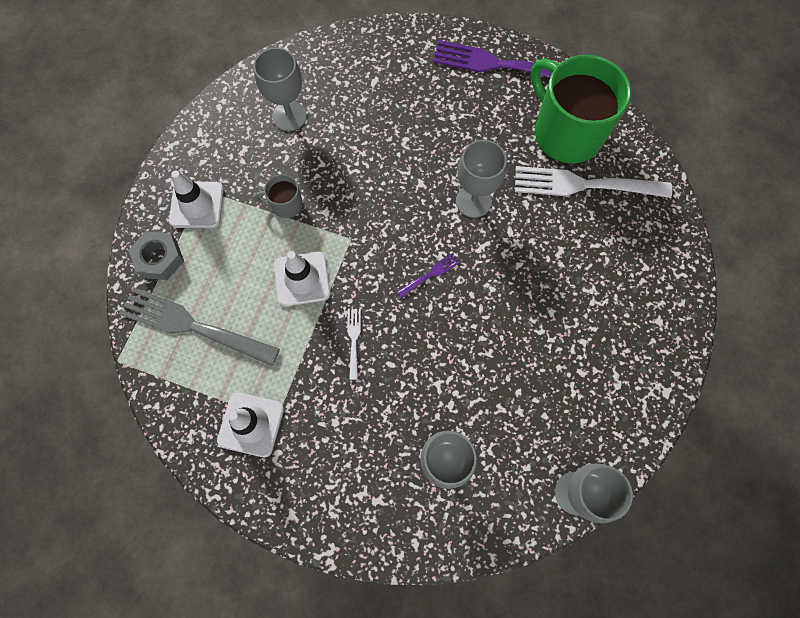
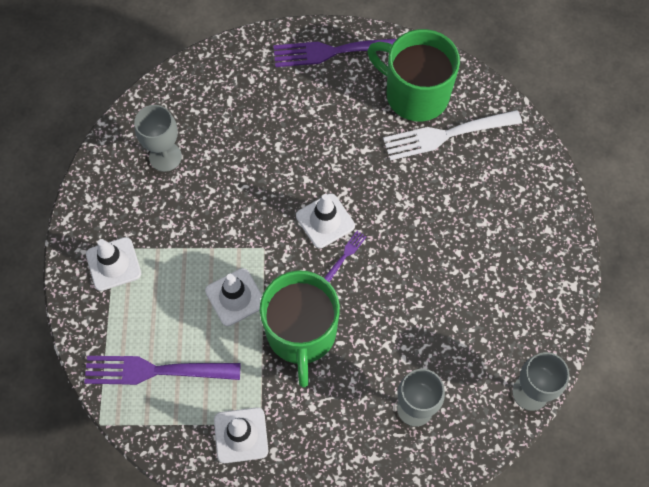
camera: 20 degrees left, 5 degrees down
(159, 259) = (99, 323): grey nut -> none
(193, 326) = (155, 370): grey fork -> purple fork
(286, 205) = (194, 237): grey mug -> none
(354, 340) = (301, 333): white fork -> green mug
(423, 232) = (325, 221): none -> white traffic cone
(473, 201) = (358, 180): grey goblet -> none

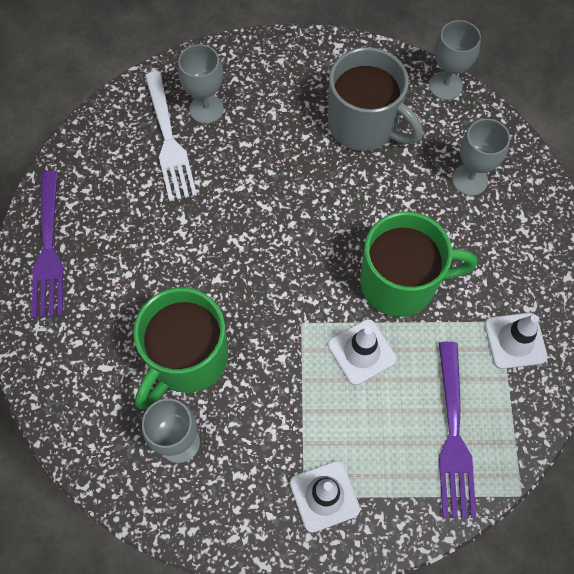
camera: 90 degrees left, 0 degrees up
(325, 221) = (269, 260): white traffic cone -> none
(345, 255) = (310, 240): purple fork -> none
(415, 94) = (115, 168): green mug -> green mug (187, 358)
(474, 307) = (364, 125): none -> grey mug
(484, 164) = (206, 109): none -> grey goblet

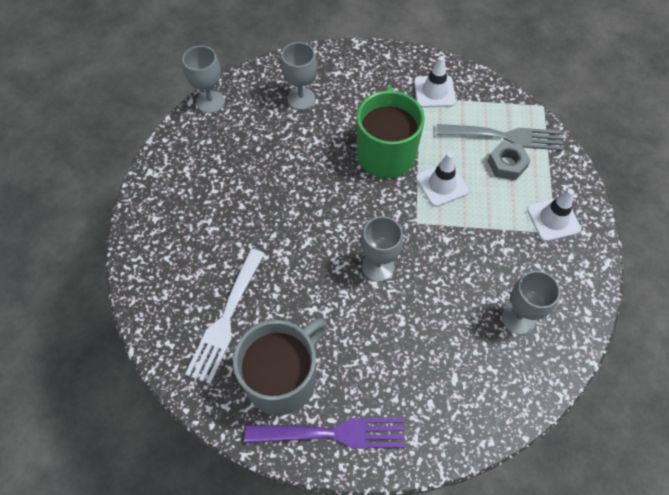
camera: 85 degrees left, 5 degrees down
(168, 141) = (226, 319): white fork -> white fork turned 120 degrees clockwise
(187, 358) = (446, 309): green mug -> none
(206, 109) = (196, 284): grey goblet -> grey goblet (378, 267)
(364, 125) = (238, 161): grey mug -> grey mug (282, 378)
(406, 437) = (507, 164): none -> grey nut
(453, 435) = (504, 136): purple fork -> grey fork

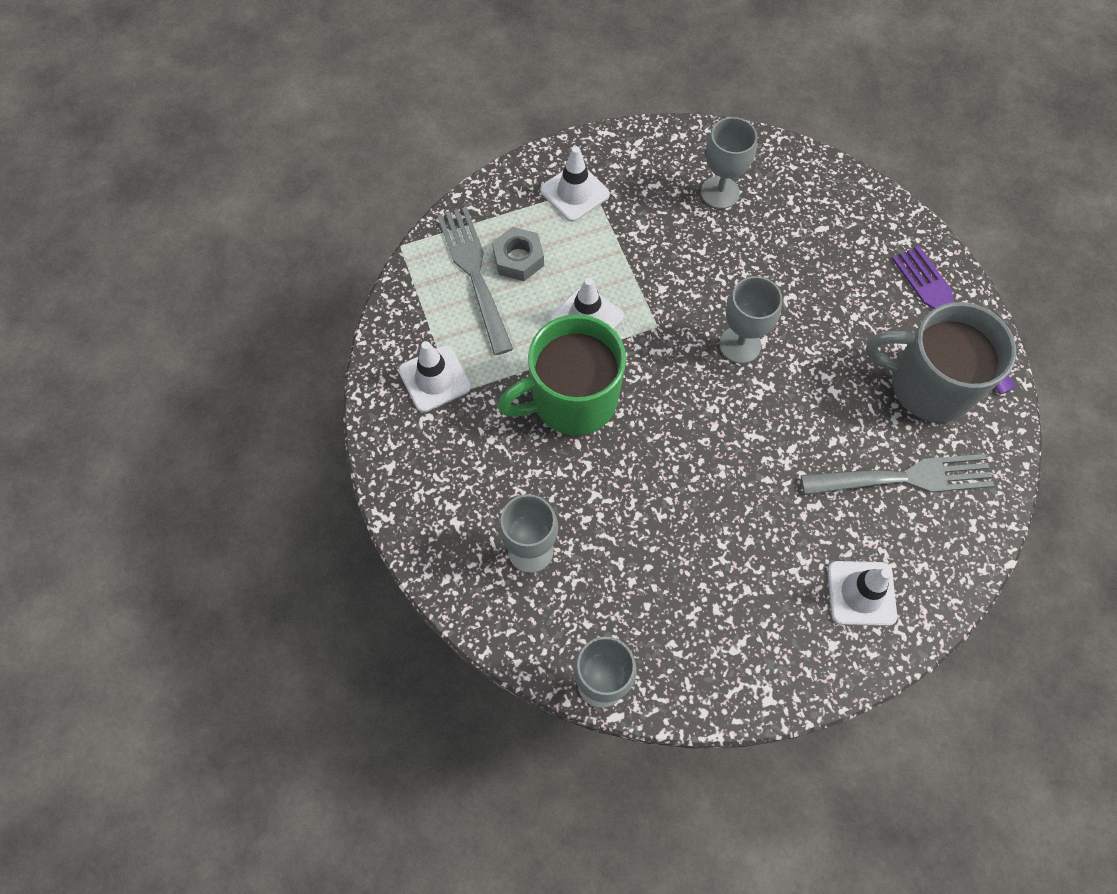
camera: 115 degrees left, 5 degrees up
(172, 250) = (861, 593): none -> white traffic cone
(226, 319) = (904, 478): white fork -> grey fork

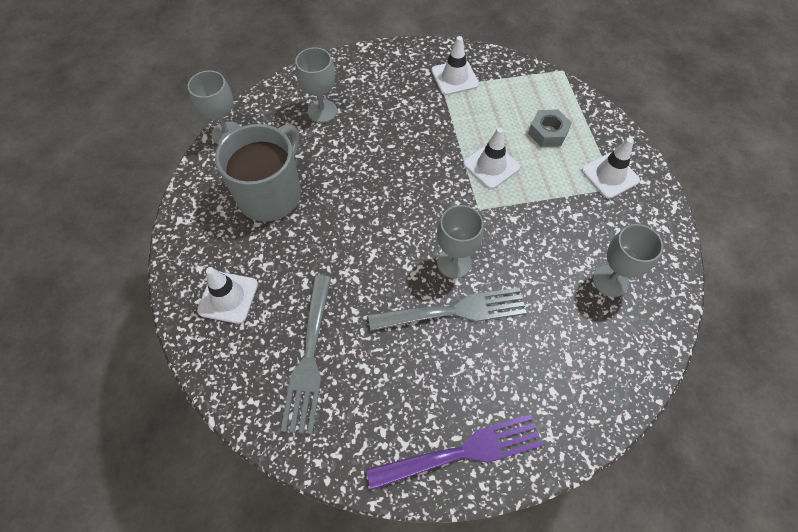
camera: 100 degrees right, 5 degrees down
(475, 274) = (536, 106): grey fork -> grey fork (454, 311)
(572, 399) = (425, 147): green mug -> none
(929, 385) = (390, 407): grey mug -> grey mug (271, 194)

